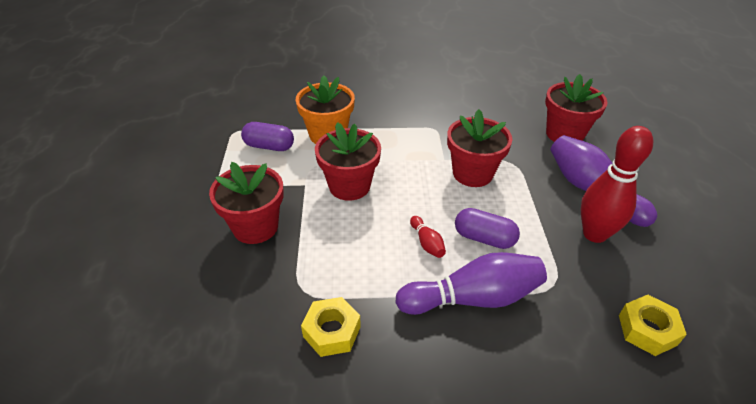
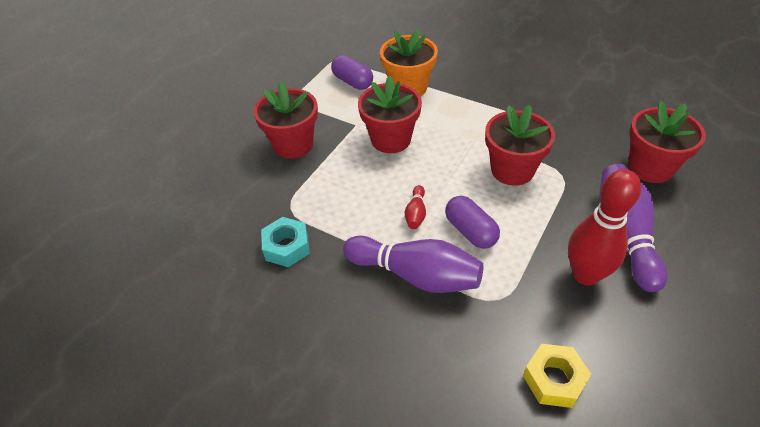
camera: 35 degrees right, 5 degrees up
(332, 331) = (286, 247): yellow nut -> turquoise nut

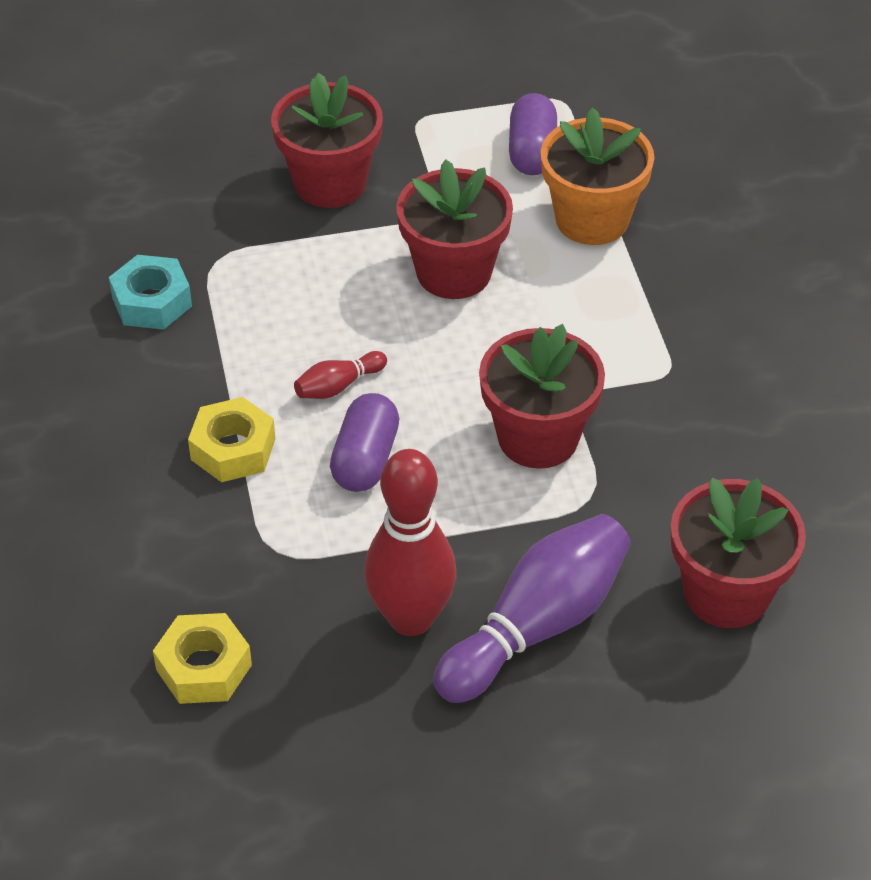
camera: 45 degrees right, 0 degrees up
(415, 275) = (233, 449): purple bowling pin -> yellow nut

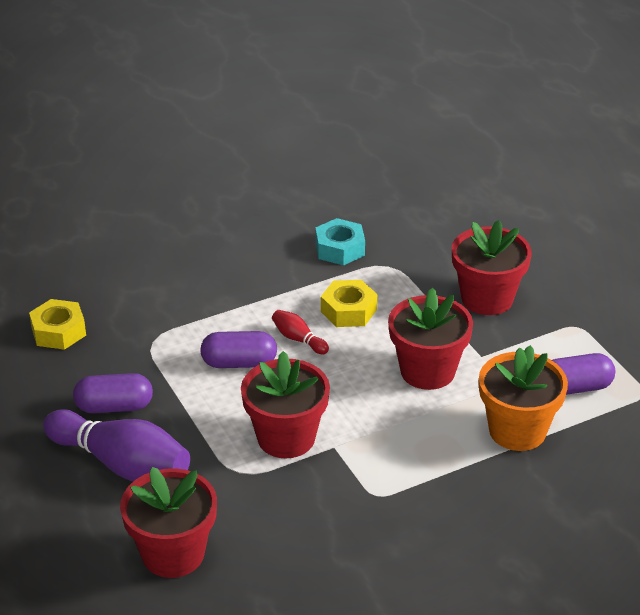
camera: 75 degrees right, 10 degrees down
(233, 449) = (229, 307): yellow nut -> yellow nut (348, 310)
(411, 618) = (114, 407): red bowling pin -> purple capsule

